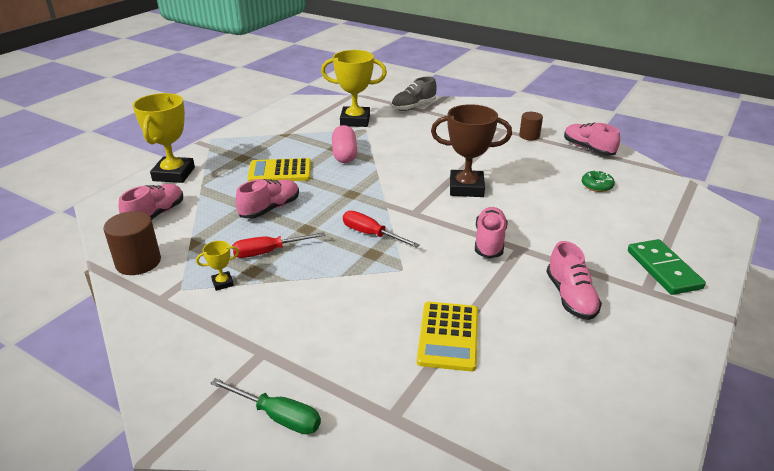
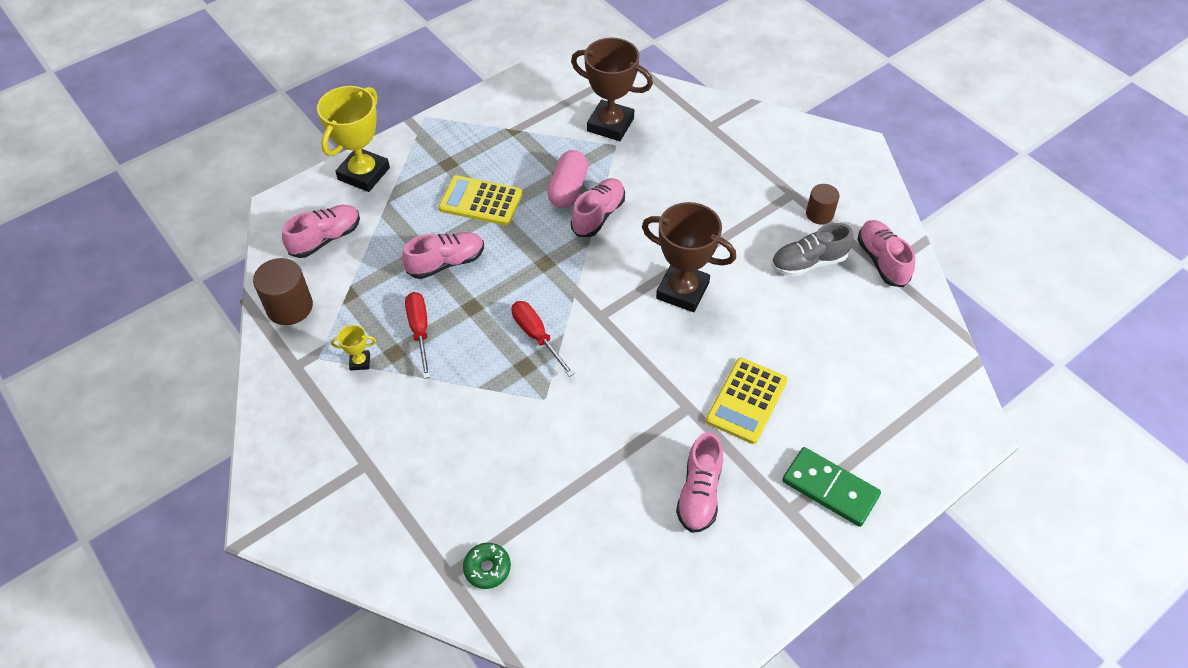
camera: 20 degrees right, 20 degrees up
(268, 252) = (419, 331): red screwdriver -> red screwdriver turned 75 degrees clockwise
(278, 416) = (352, 540): green screwdriver -> none
(355, 121) = (610, 125): yellow trophy -> brown trophy
(413, 107) = (699, 113): grey shoe -> grey shoe (808, 263)
(448, 336) = (545, 502): yellow calculator -> yellow calculator (746, 401)
(489, 242) = (659, 386): pink shoe -> pink shoe (598, 215)
(596, 186) = (845, 332): green donut -> green donut (487, 568)
(663, 269) = (830, 488): green domino -> green domino turned 60 degrees counterclockwise

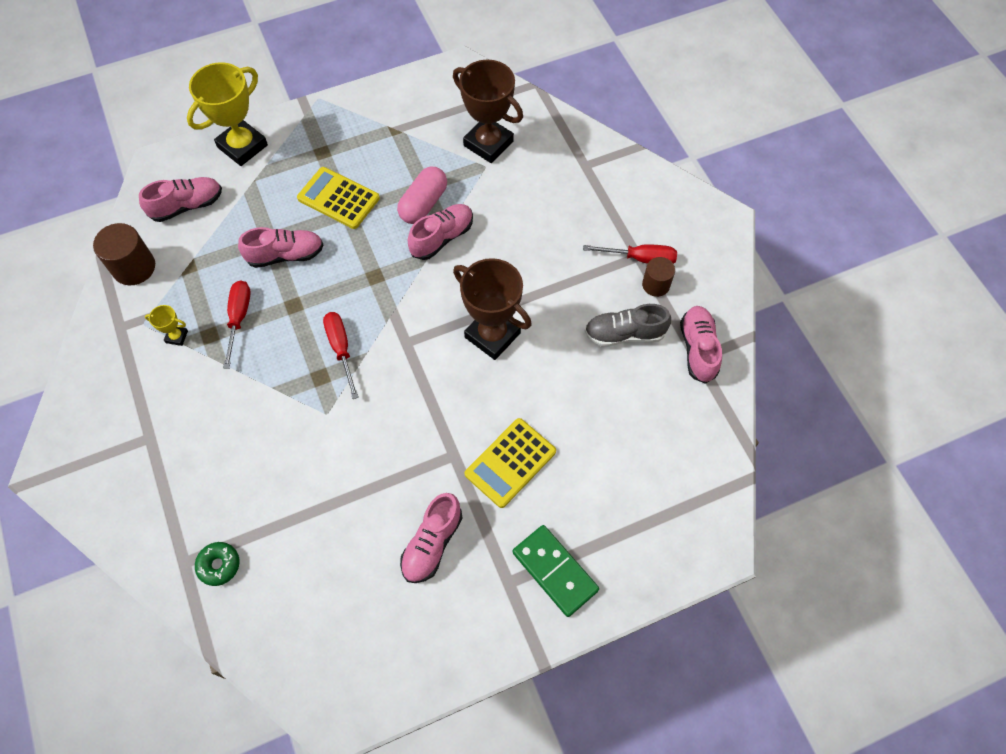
camera: 15 degrees right, 10 degrees up
(795, 195) = (640, 258): none -> red screwdriver

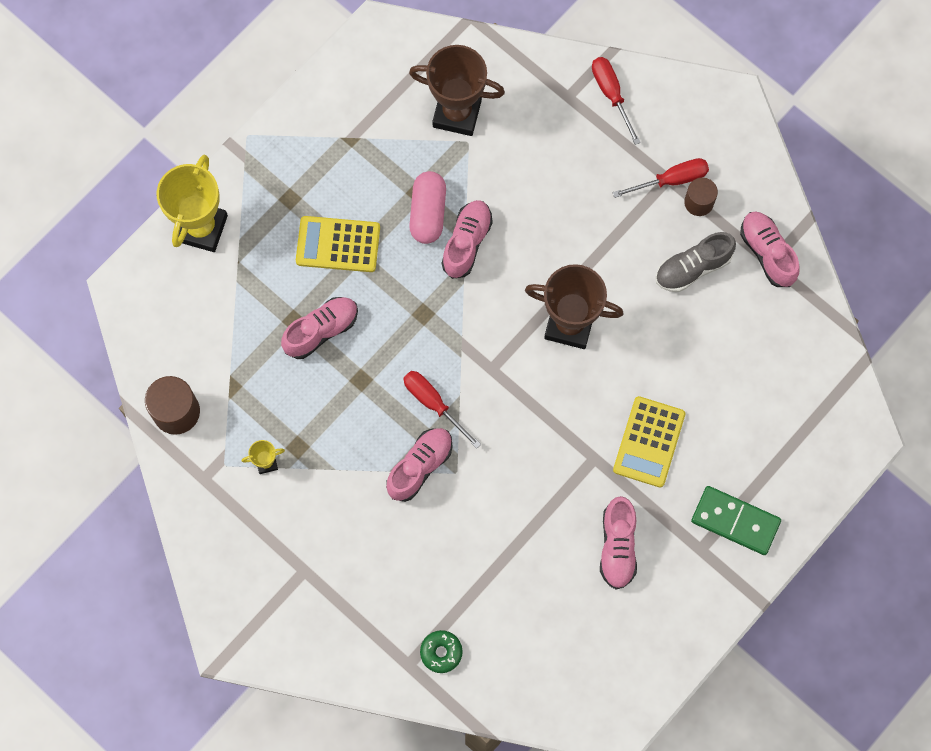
camera: 25 degrees left, 10 degrees up
(187, 206) = (187, 321): pink shoe -> pink shoe (420, 466)
(239, 318) = (316, 417): red screwdriver -> red screwdriver (611, 94)

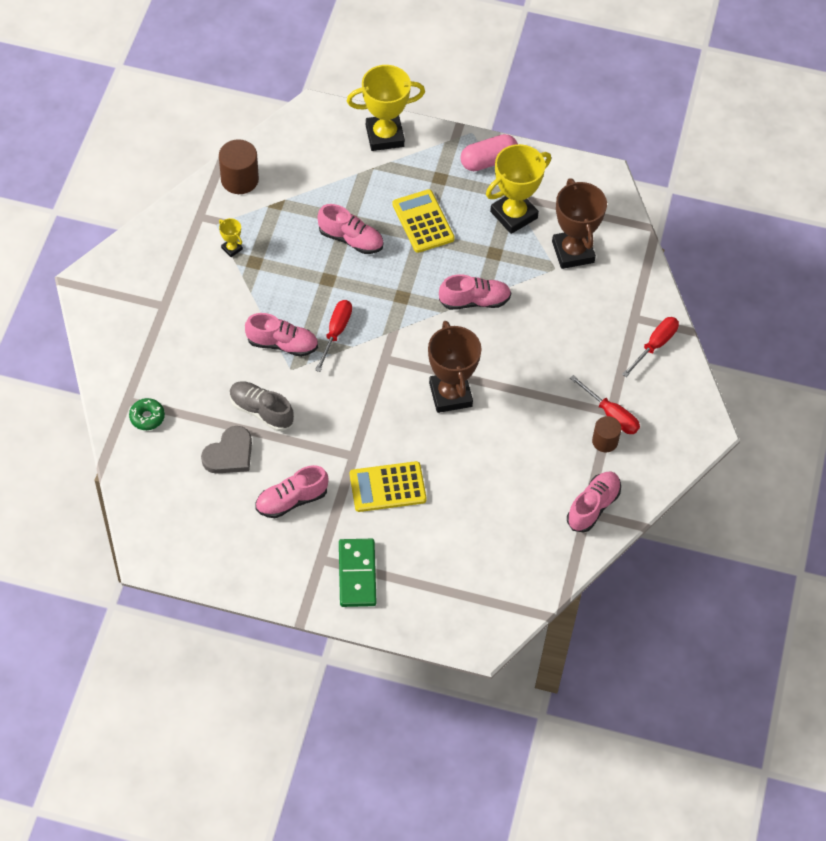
camera: 60 degrees right, 15 degrees down
(378, 148) = (514, 215): none -> yellow trophy
(428, 213) = (482, 266): pink capsule -> pink capsule (488, 161)
(530, 585) = (229, 454): none -> grey heart
(692, 268) = (548, 459): grey shoe -> grey shoe (261, 411)

